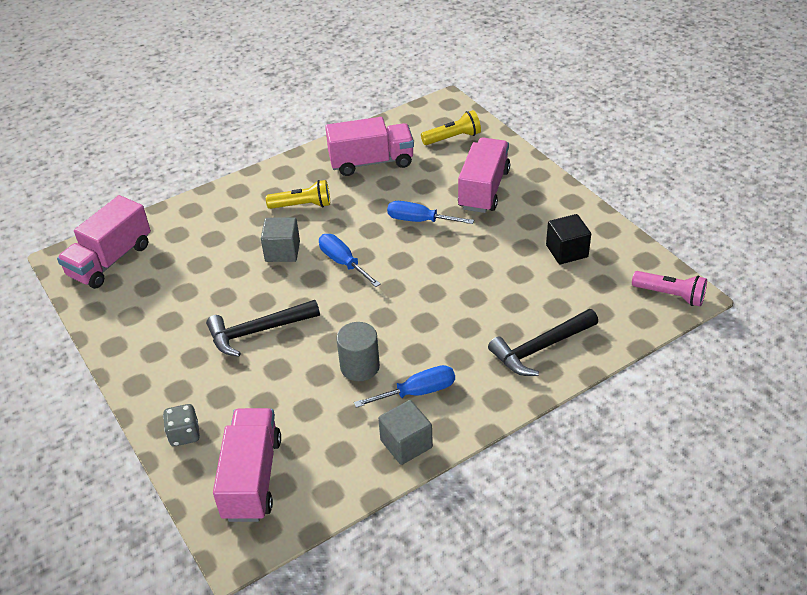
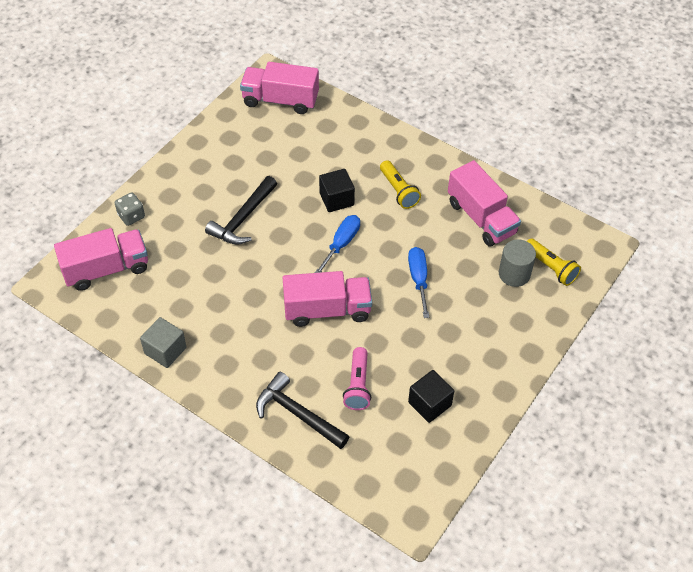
camera: 65 degrees right, 10 degrees up
(258, 331) = (243, 218): black hammer -> black hammer turned 105 degrees counterclockwise
(282, 251) = (336, 199): grey cube -> black cube
(360, 366) = (231, 295): grey cylinder -> grey cylinder (514, 274)
(418, 392) = (218, 342): blue screwdriver -> none
(484, 189) = (486, 315): pink truck -> pink truck (327, 310)
(670, 295) = (406, 503): pink flashlight -> pink flashlight (357, 385)

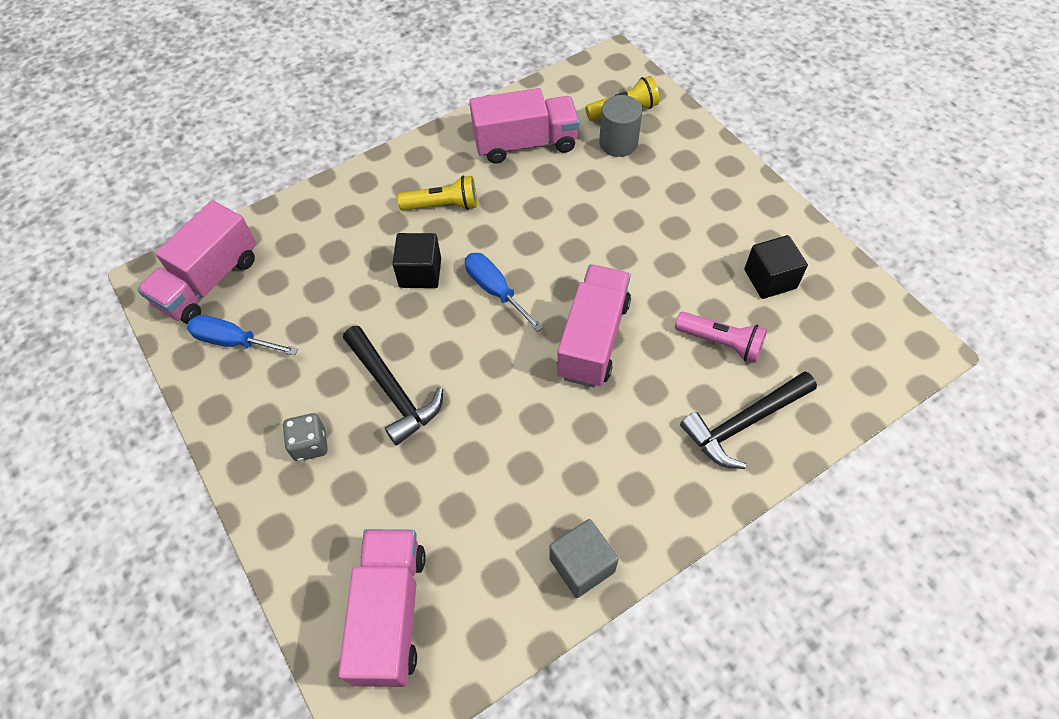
camera: 65 degrees left, 5 degrees up
(131, 216) = (304, 545): grey dice -> grey dice (310, 445)
(418, 279) = (587, 230): blue screwdriver -> blue screwdriver (233, 341)

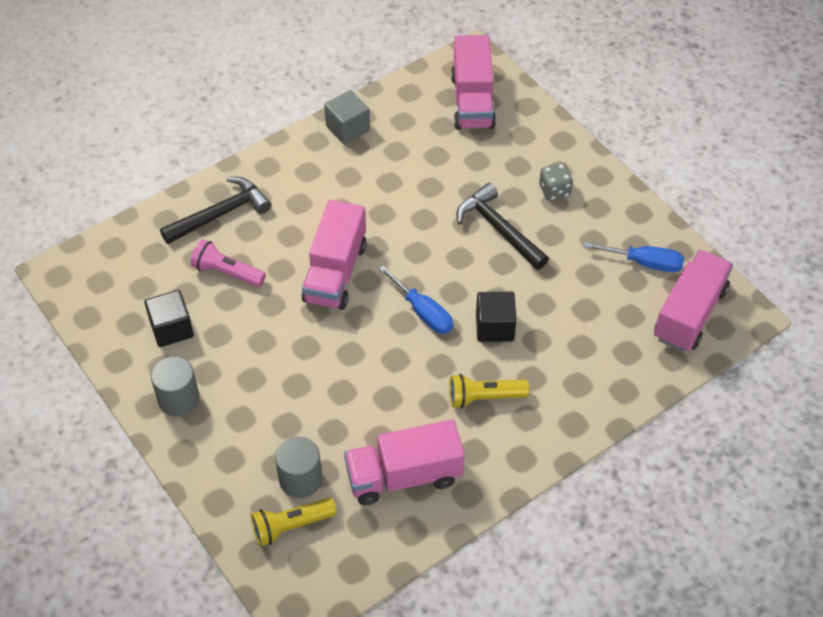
camera: 175 degrees right, 5 degrees down
(745, 210) = (178, 399): none -> grey cylinder

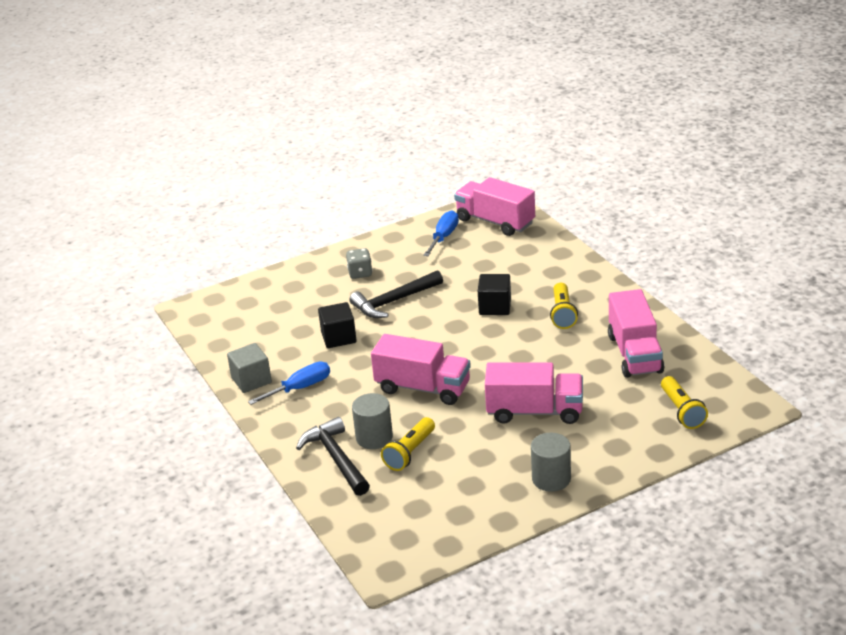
camera: 80 degrees left, 20 degrees down
(171, 329) = (470, 486): black cube -> black cube (338, 337)
(227, 272) = (409, 453): pink flashlight -> yellow flashlight
(300, 479) = (637, 406): grey cylinder -> grey cylinder (374, 437)
(423, 312) = (474, 341): blue screwdriver -> blue screwdriver (300, 388)
(472, 101) = (244, 310): pink truck -> pink truck (535, 411)

